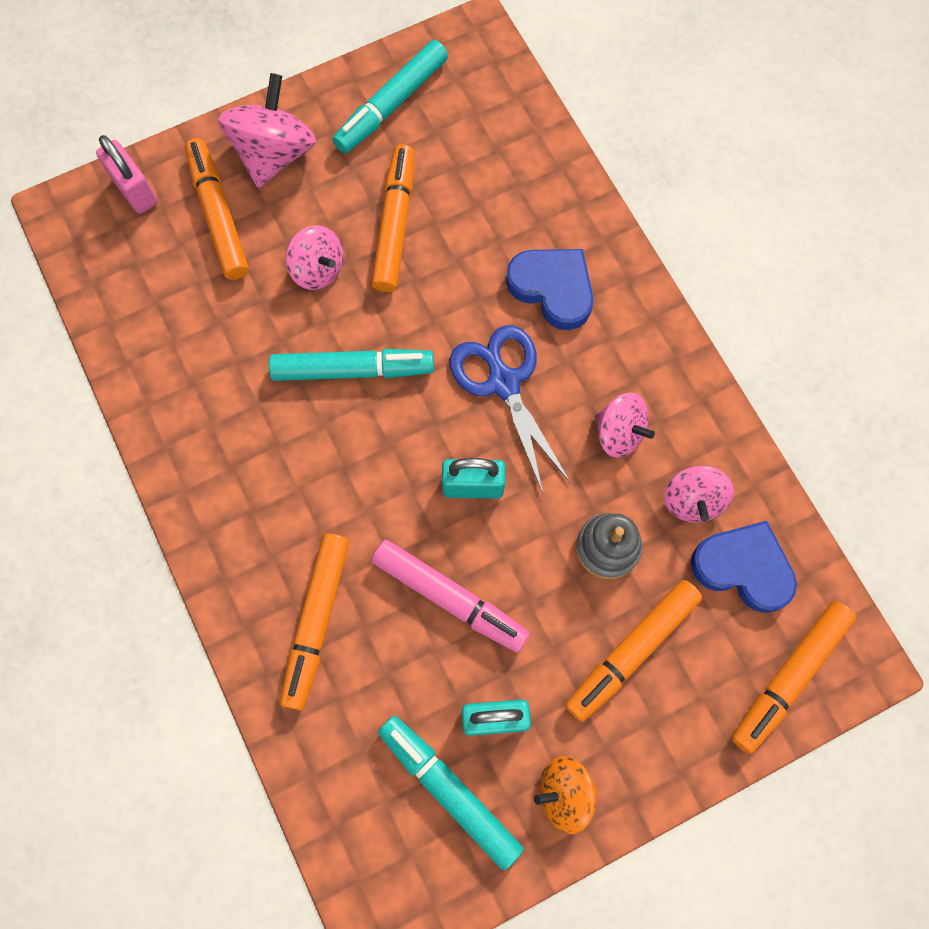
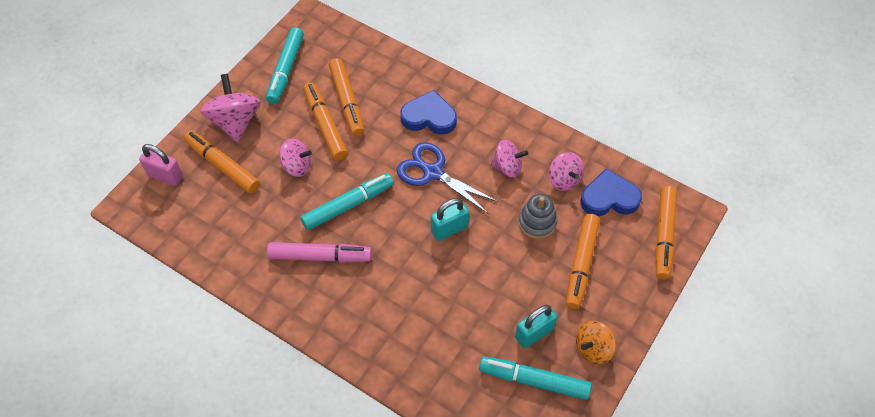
camera: 30 degrees left, 15 degrees down
(316, 621) = (409, 337): orange marker -> orange marker (347, 101)
(449, 598) = (472, 288): pink marker -> pink marker (320, 256)

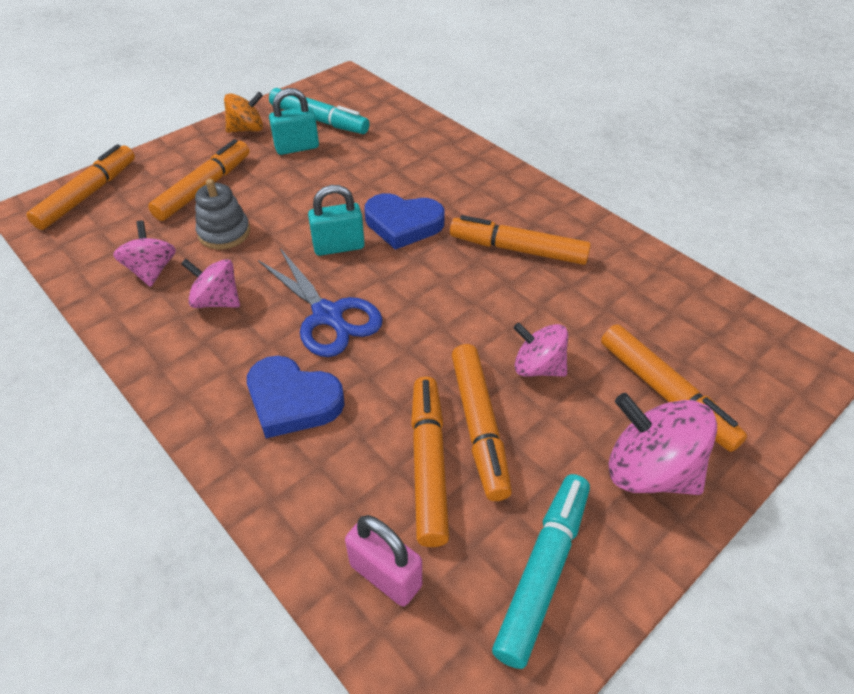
camera: 165 degrees left, 10 degrees down
(165, 176) = (765, 397): pink padlock -> pink padlock (385, 575)
(235, 122) = (649, 471): pink spinning top -> pink spinning top turned 120 degrees clockwise
(320, 256) = (518, 249): pink marker -> orange marker
(348, 205) = (467, 298): turquoise marker -> none
(609, 198) = (113, 240): blue heart -> blue heart (403, 224)

